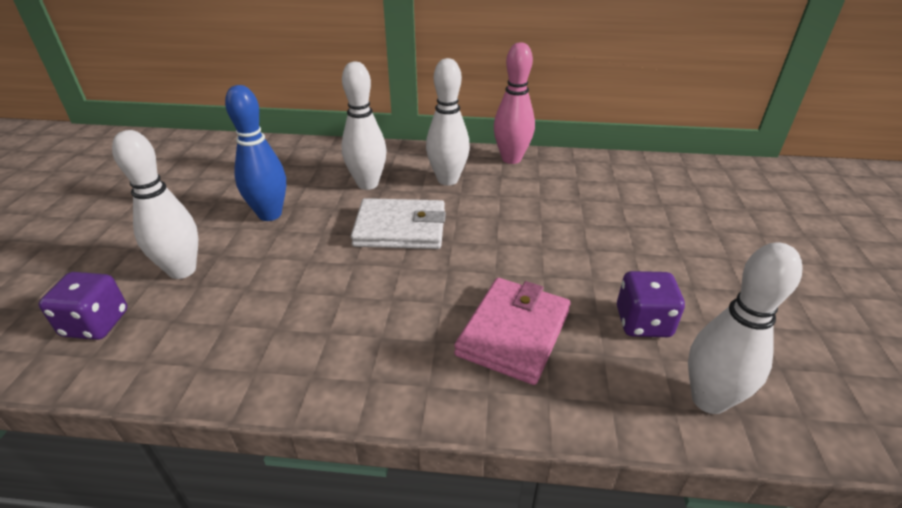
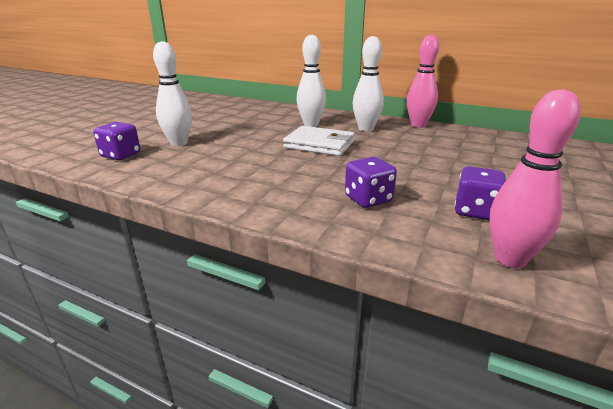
camera: 20 degrees right, 10 degrees down
(270, 214) = (242, 129): blue bowling pin -> none
(514, 333) = (368, 199): pink wallet -> purple dice
(708, 400) = (510, 259): white bowling pin -> pink bowling pin

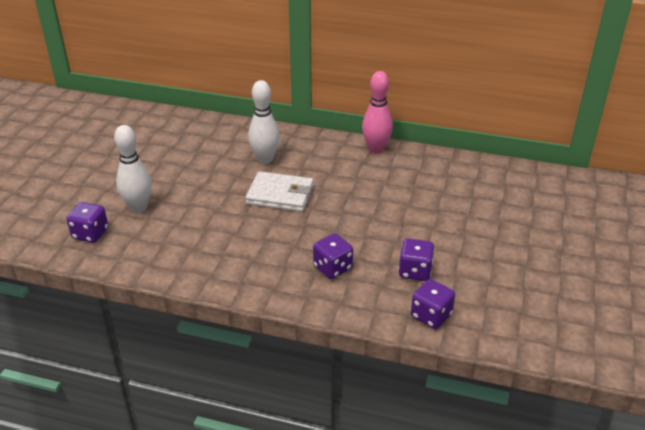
camera: 10 degrees left, 10 degrees up
(365, 129) = (323, 162): white bowling pin -> none
(510, 259) = (431, 315): pink bowling pin -> purple dice

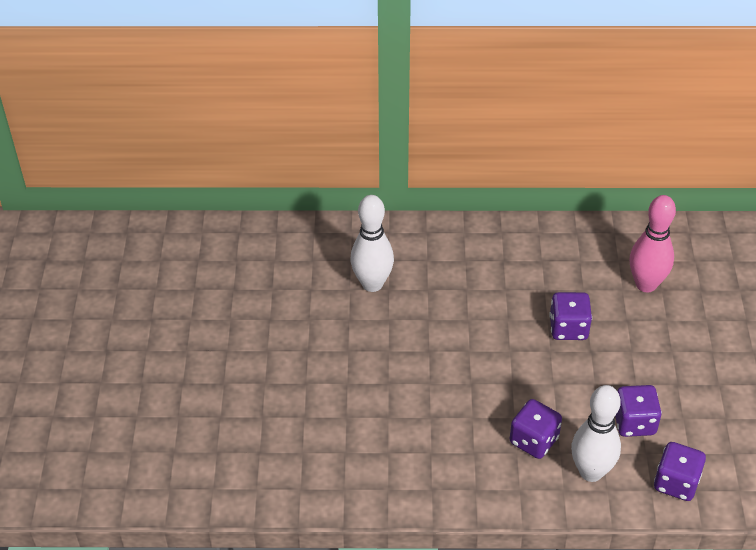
camera: 15 degrees left, 10 degrees up
(90, 234) = (199, 460): purple dice -> purple dice (568, 328)
(138, 208) = (241, 403): white bowling pin -> white bowling pin (591, 472)
(280, 195) = (419, 340): white wallet -> none
(376, 149) = (511, 235): pink bowling pin -> pink bowling pin (646, 284)

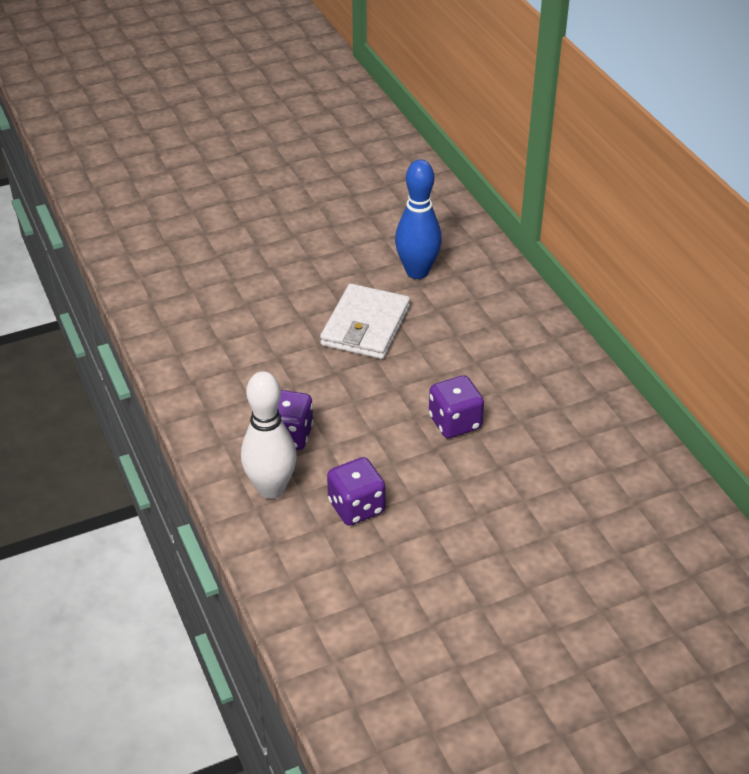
camera: 65 degrees right, 5 degrees down
(372, 284) = (417, 272): white bowling pin -> blue bowling pin
(423, 343) = (365, 326): none -> white wallet
(646, 284) = (564, 469): pink bowling pin -> none
(676, 482) = (293, 561): purple dice -> none

